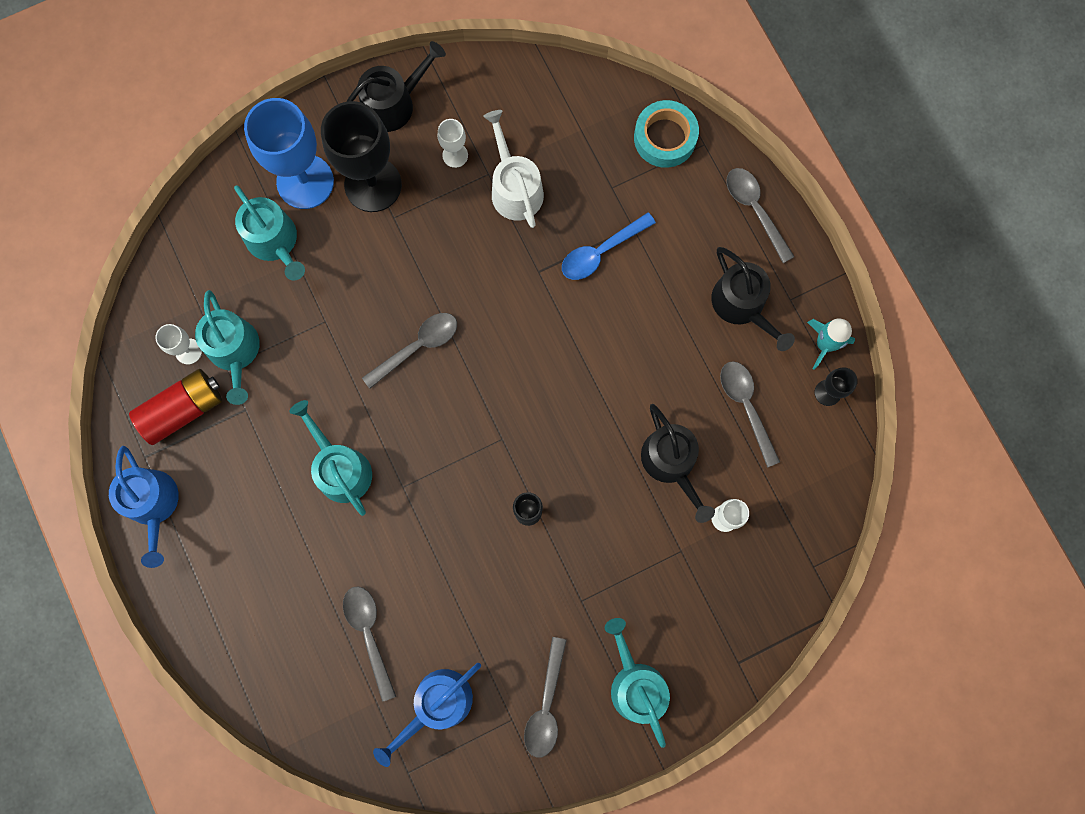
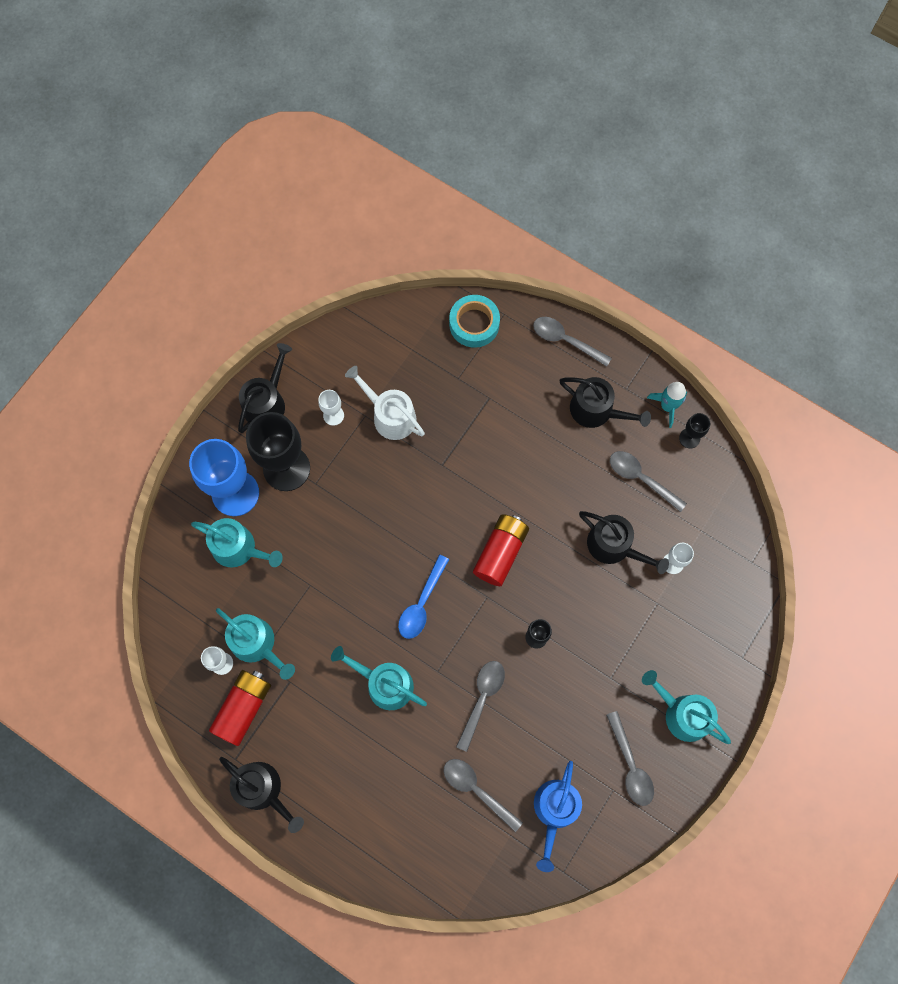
camera: 30 degrees left, 5 degrees down
(153, 505) = (263, 790): blue watering can -> black watering can
(417, 347) = (388, 566): grey spoon -> grey spoon (482, 699)
(544, 400) = (500, 553): none -> red battery
(601, 252) = (477, 427): blue spoon -> blue spoon (421, 603)

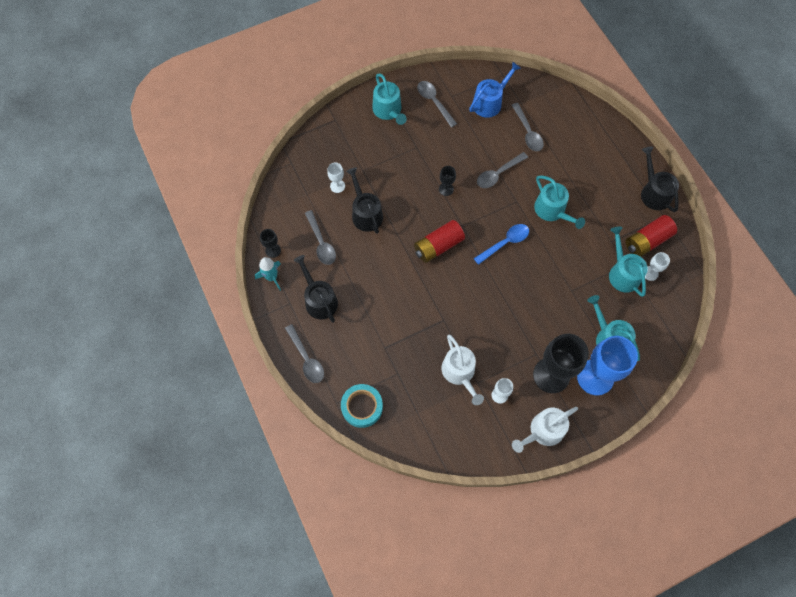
camera: 150 degrees left, 5 degrees down
(267, 402) = (543, 431): black watering can -> white watering can
(630, 765) = (434, 102): grey spoon -> grey spoon turned 45 degrees counterclockwise

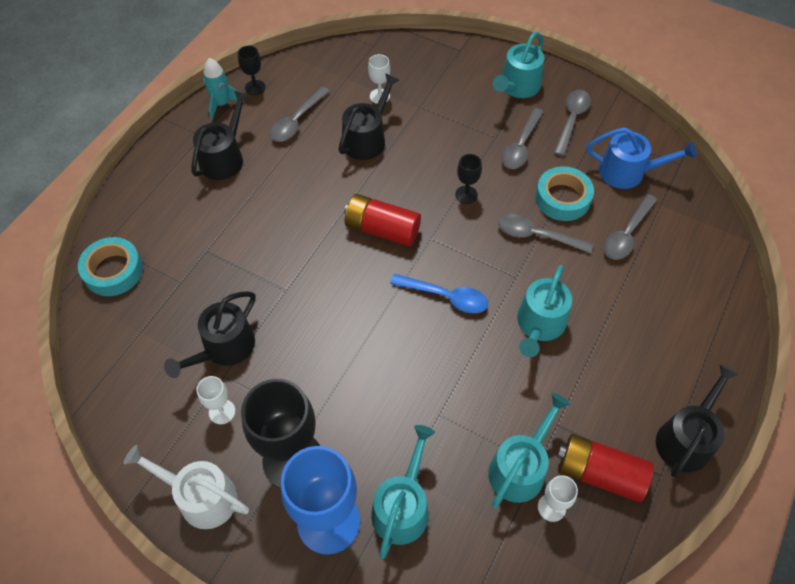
camera: 55 degrees right, 10 degrees down
(306, 358) = (143, 186): grey spoon -> grey spoon (521, 145)
(460, 373) = (224, 348): white watering can -> black watering can
(483, 145) = (562, 198): none -> turquoise tape

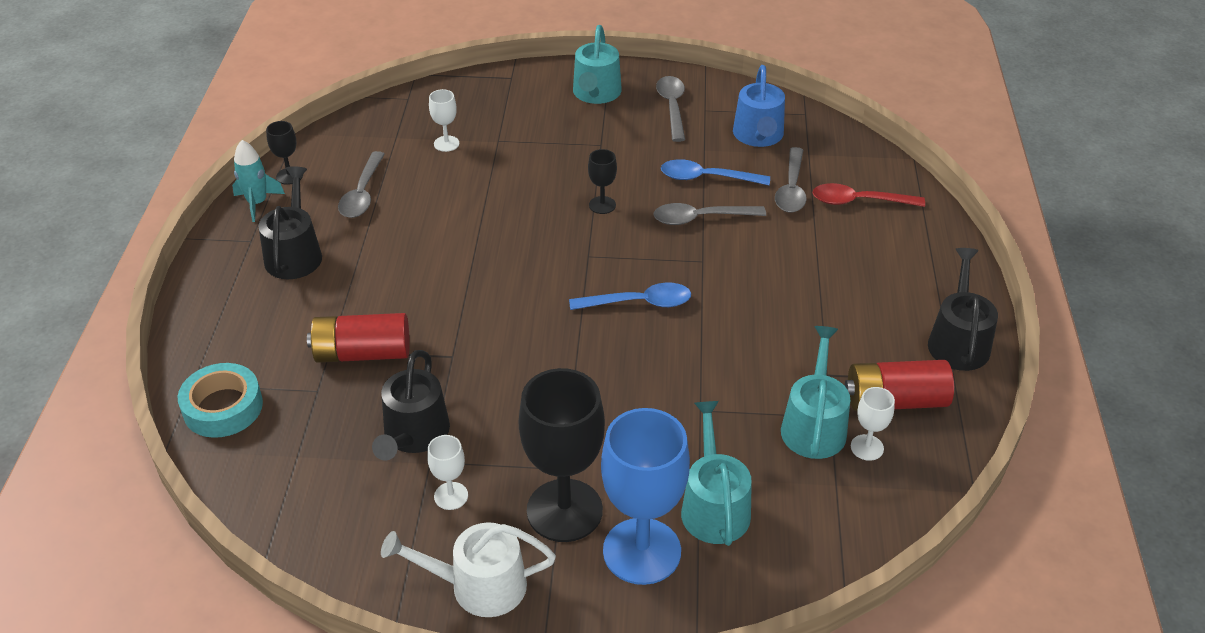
camera: 25 degrees left, 15 degrees down
(367, 138) = (457, 187): black watering can -> none
(382, 229) = (529, 264): red battery -> red battery (362, 353)
(521, 145) = (633, 144): grey spoon -> none
(539, 325) = (753, 295): turquoise watering can -> none
(562, 198) = (707, 178): turquoise tape -> blue spoon
(627, 172) = (758, 136): blue watering can -> blue watering can turned 105 degrees clockwise
(678, 267) = (859, 201): none -> red spoon

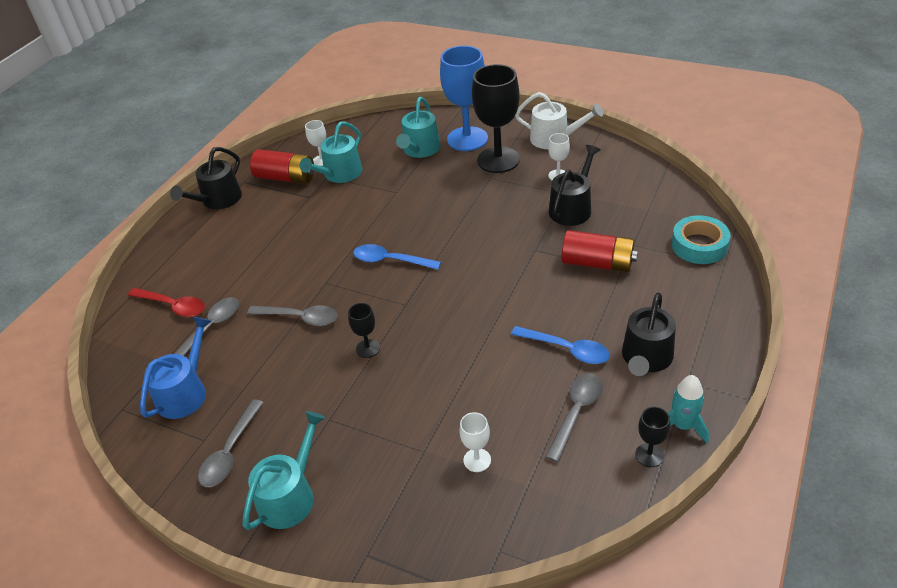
camera: 155 degrees left, 0 degrees up
(707, 178) = (265, 356): blue spoon -> blue spoon (566, 349)

